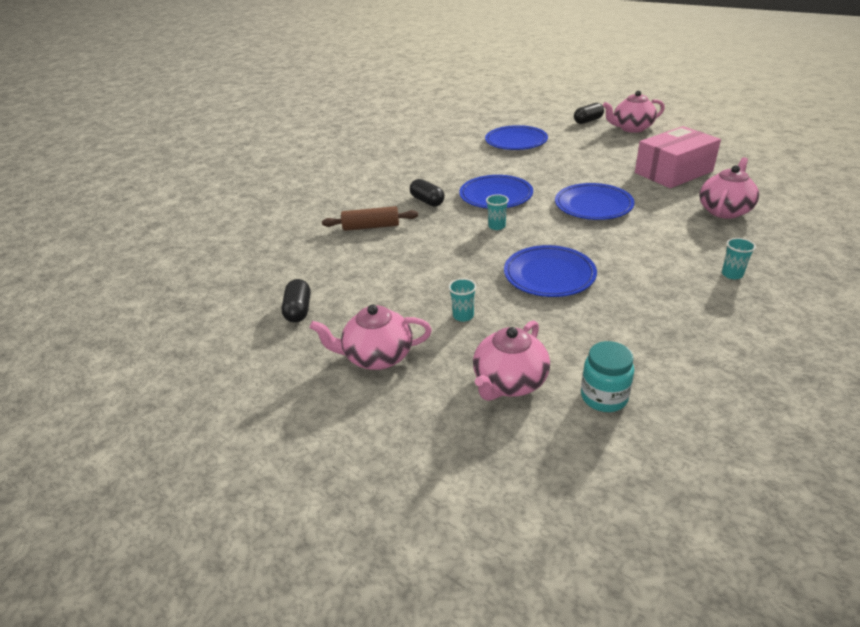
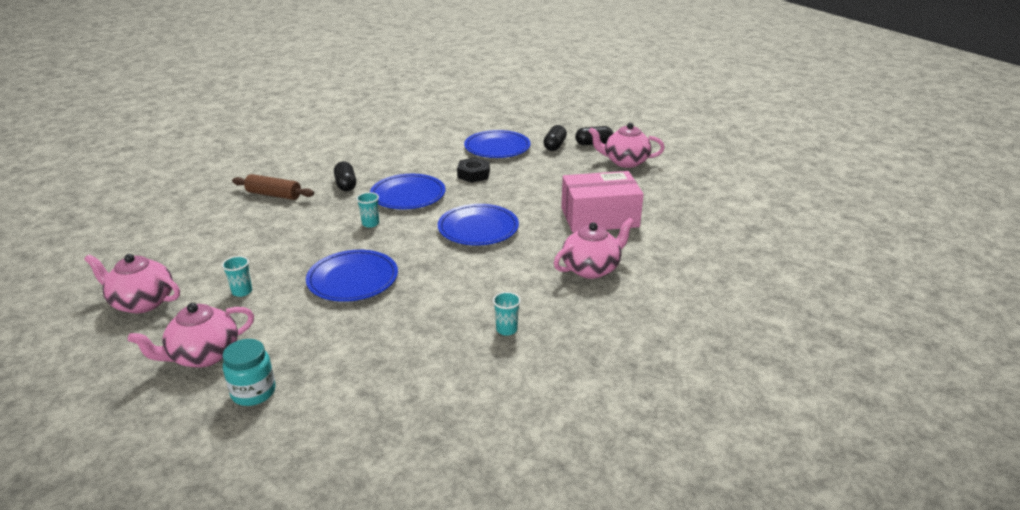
camera: 20 degrees right, 5 degrees down
(298, 310) = (137, 248): black capsule -> black capsule (554, 146)
(527, 166) = (473, 174): none -> black nut

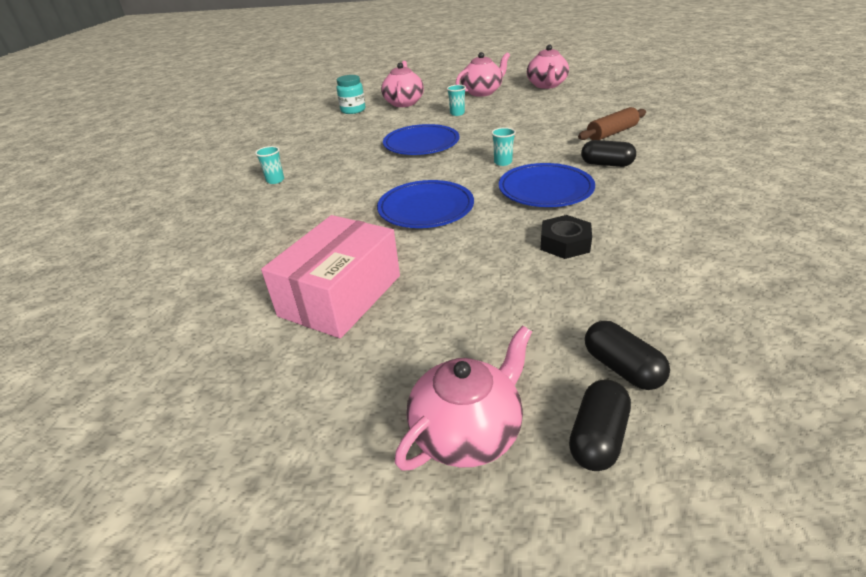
camera: 130 degrees right, 5 degrees up
(497, 148) = (655, 295): blue plate -> none
(591, 268) = (271, 244): pink teapot -> pink teapot (546, 85)

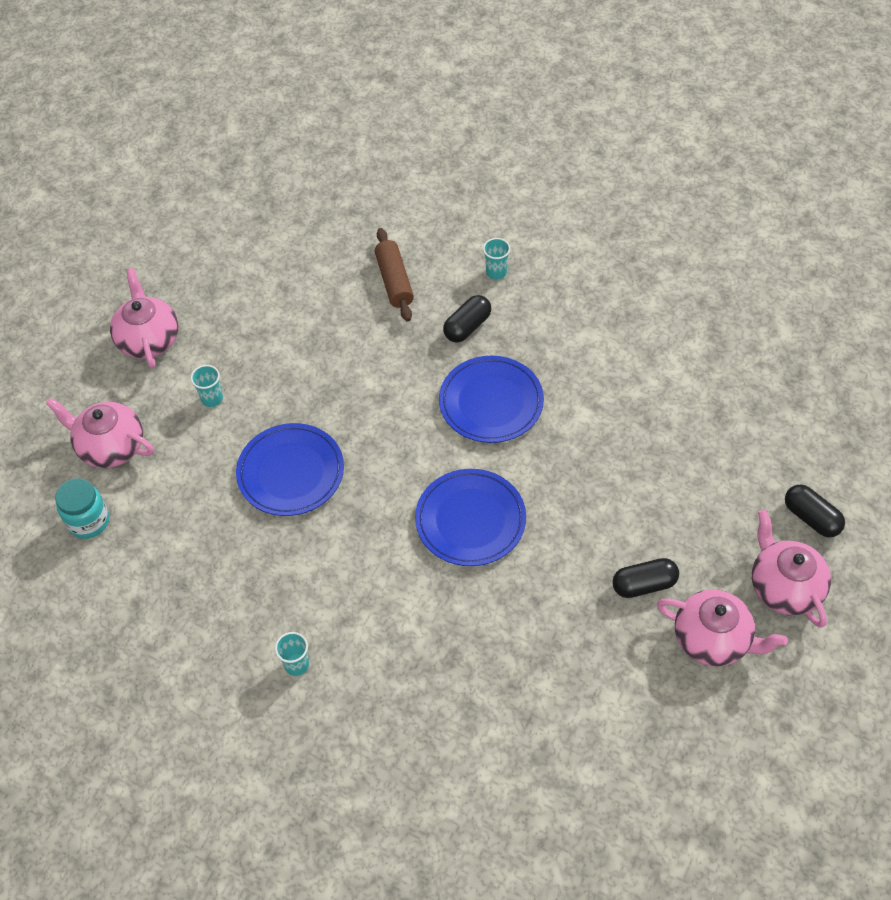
camera: 70 degrees left, 20 degrees up
(341, 295) = (596, 634): pink box -> none
(503, 162) = (403, 411): turquoise cup -> turquoise cup (496, 272)
(546, 85) = (184, 260): pink teapot -> pink teapot (713, 639)
(564, 243) = (597, 434): black nut -> none
(622, 368) = (760, 475): black capsule -> black capsule (644, 585)

